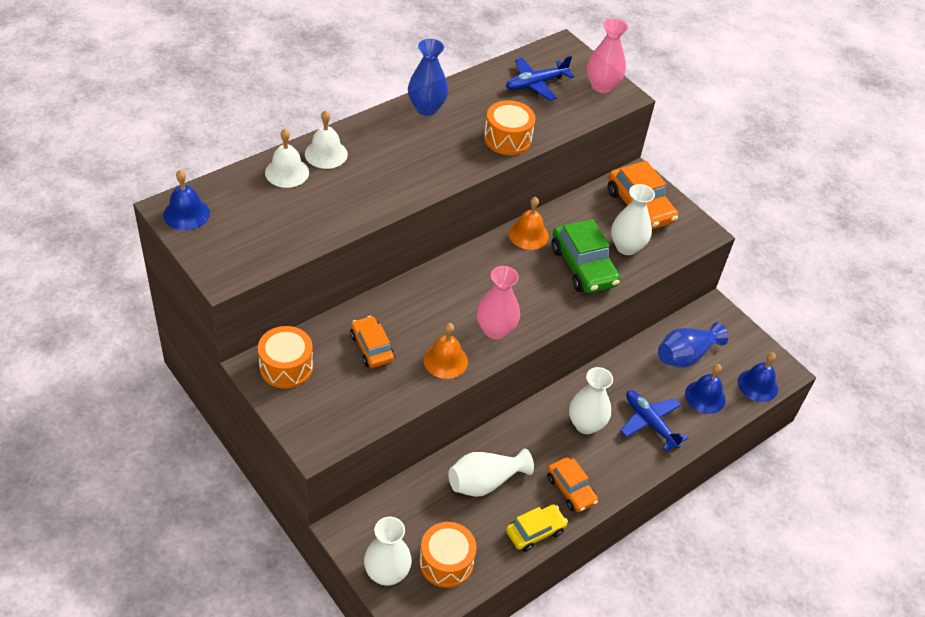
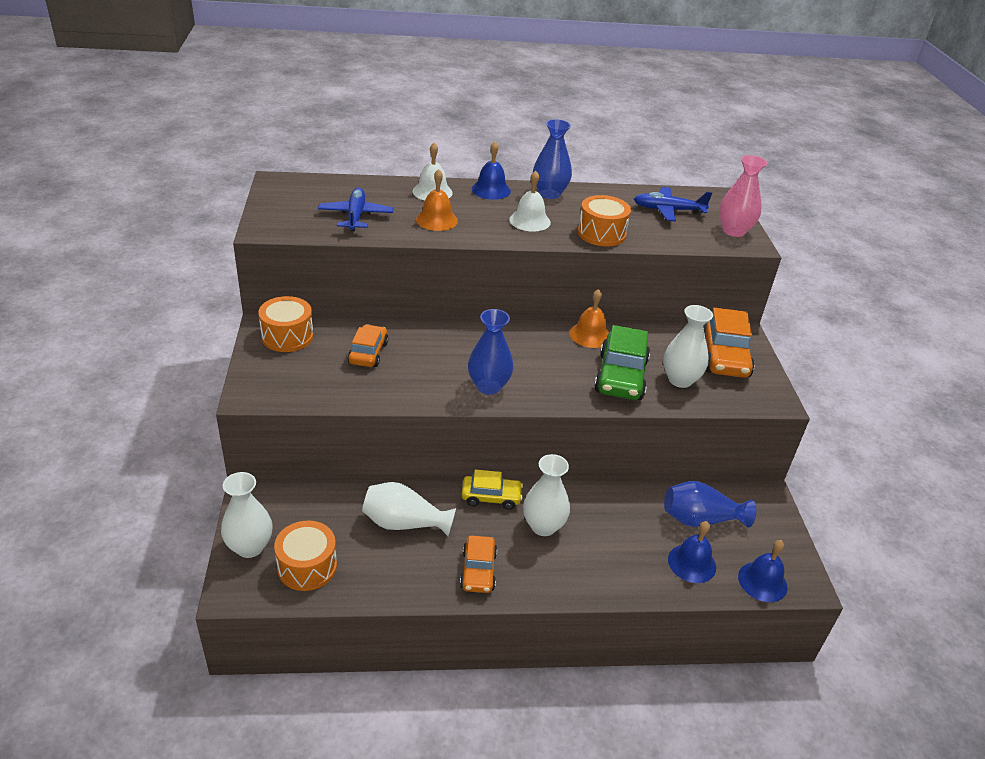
camera: 35 degrees right, 10 degrees down
(186, 214) = (284, 188): blue bell -> blue bell (491, 190)
(287, 172) = (388, 191): white bell -> white bell (530, 221)
(445, 360) = (420, 388): orange bell -> orange bell (436, 220)
(495, 330) = (488, 386): pink vase -> blue vase
(535, 532) = (411, 586): yellow car -> yellow car (491, 497)
(650, 423) = (611, 556): blue plane -> blue plane (356, 216)

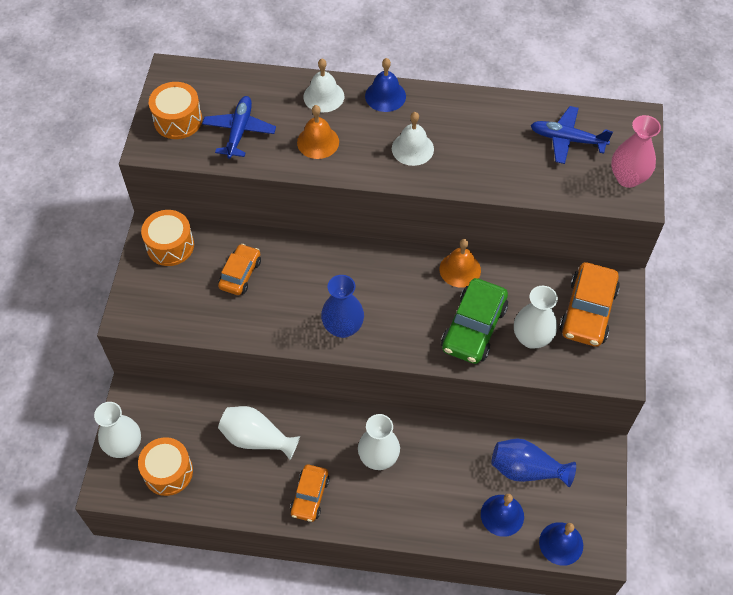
camera: 15 degrees right, 20 degrees up
(491, 497) = (339, 420): yellow car -> none
(549, 193) = (446, 105): blue vase -> none
(601, 233) = (482, 173): orange drum -> orange drum (178, 120)

